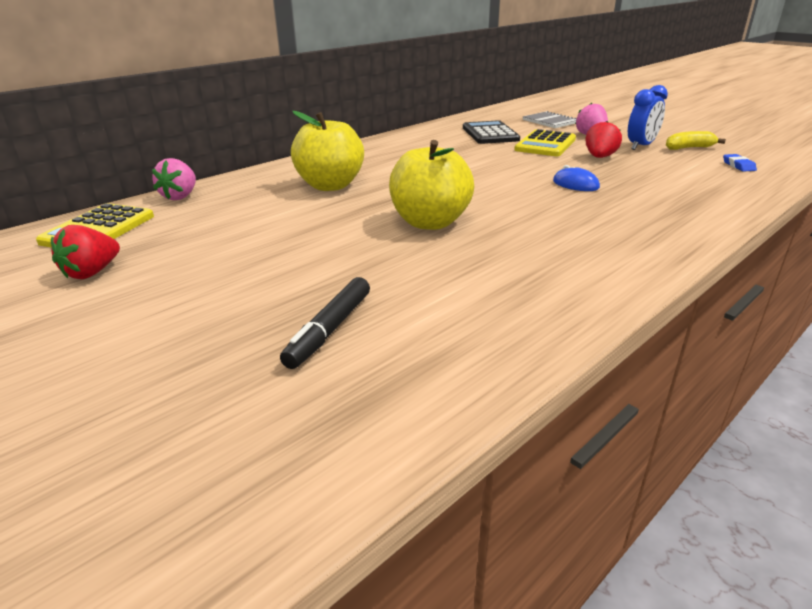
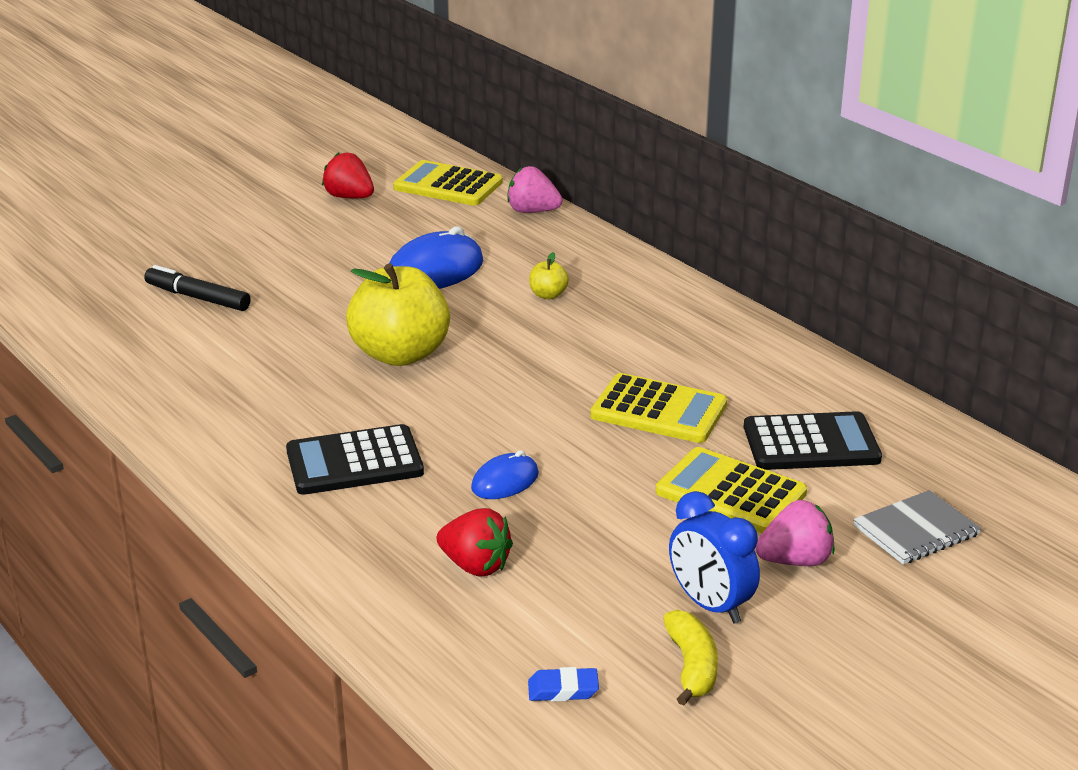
camera: 95 degrees right, 0 degrees up
(284, 221) = (435, 271): none -> blue mouse
(330, 185) = (548, 295): yellow apple -> yellow apple, size x0.41
(474, 157) = (659, 410): none -> yellow calculator
(590, 224) = (354, 462): none -> black calculator
(599, 157) = (641, 536): red strawberry -> red strawberry (475, 566)

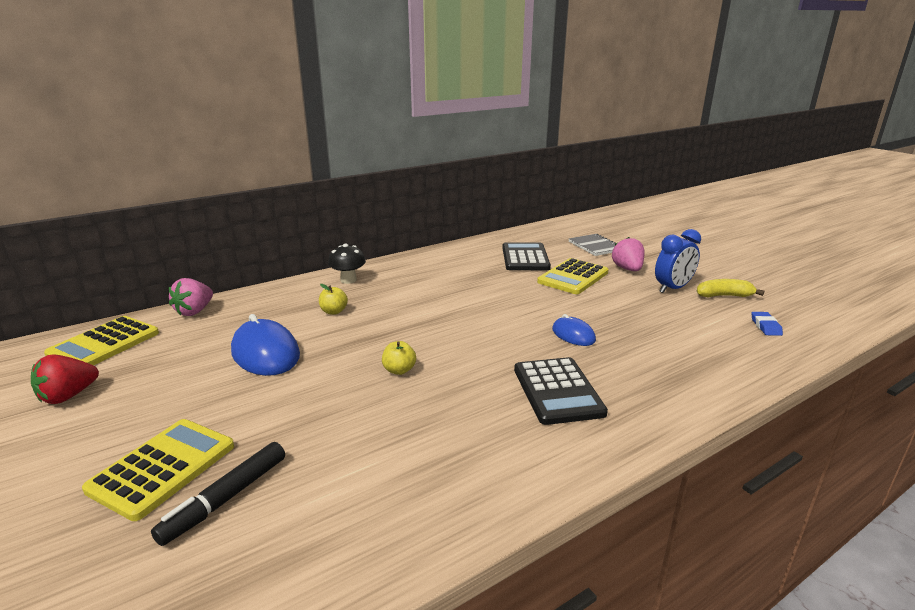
camera: 85 degrees left, 5 degrees down
(400, 354) = (399, 370): yellow apple -> yellow apple, size x0.41
(475, 566) = (668, 347): red strawberry -> none
(655, 291) = (348, 280): none -> black mushroom
(659, 410) = (491, 288): yellow calculator -> yellow calculator (163, 468)

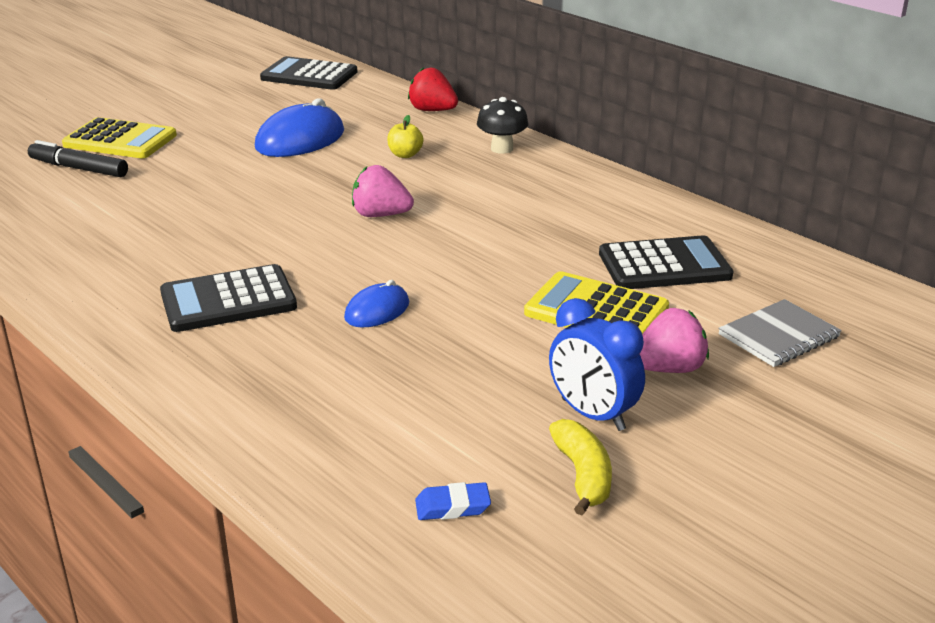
camera: 80 degrees right, 5 degrees up
(68, 396) = (221, 87): red strawberry -> red strawberry (432, 110)
(104, 344) = (309, 75): yellow calculator -> black calculator
(194, 311) = (385, 92): pink strawberry -> pink strawberry (380, 215)
(399, 370) = (270, 207): yellow apple -> none

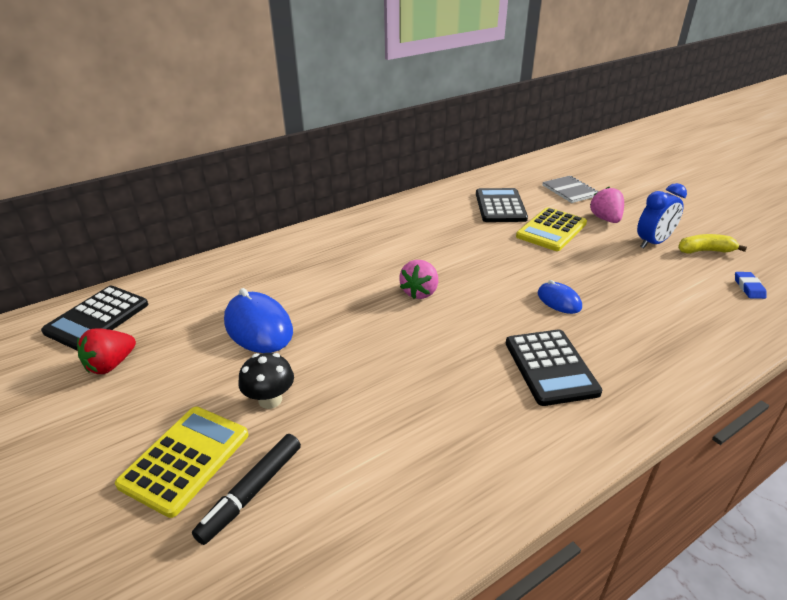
camera: 80 degrees left, 5 degrees up
(405, 155) = (317, 276): yellow apple -> none
(432, 110) = (236, 258): red strawberry -> red strawberry (111, 365)
(502, 149) = (325, 237): black mushroom -> black mushroom (270, 400)

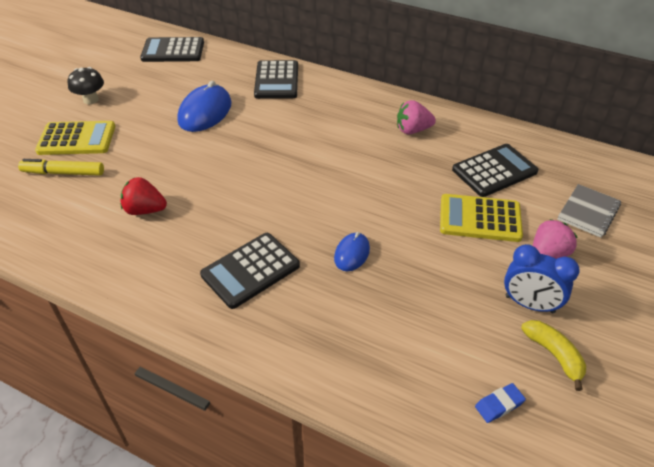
camera: 60 degrees right, 10 degrees up
(111, 365) = (136, 77): red strawberry -> red strawberry (145, 210)
(252, 492) = (63, 173): black marker -> yellow marker
(259, 264) = (276, 80): none -> black calculator
(270, 400) = (138, 147): black mushroom -> black mushroom (91, 100)
(420, 292) = (301, 169): pink strawberry -> pink strawberry (413, 130)

